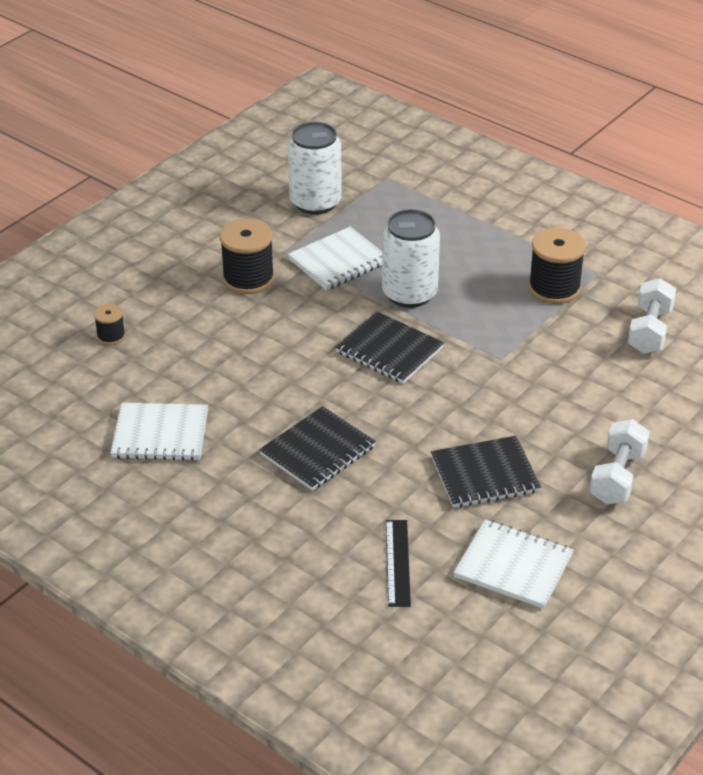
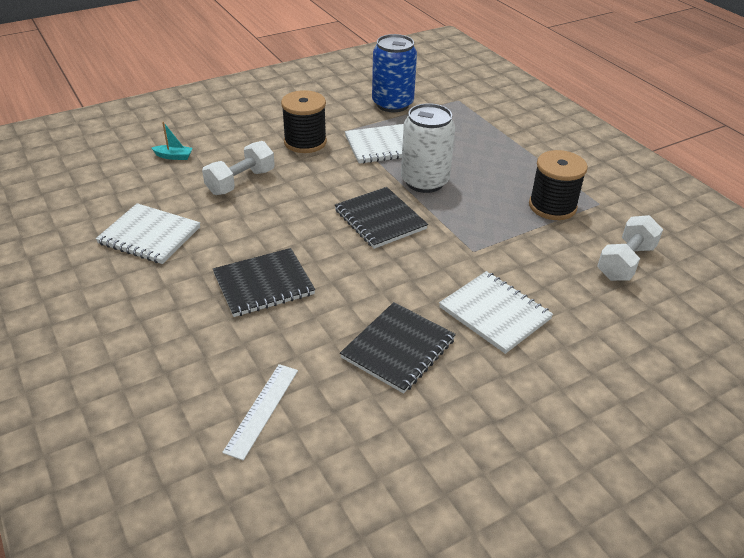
camera: 20 degrees right, 0 degrees up
(111, 336) = (174, 156): black spool -> turquoise boat
(315, 202) = (392, 104): white can -> blue can
(397, 562) = (262, 410): black ruler -> white ruler
(485, 474) = (398, 348): black notebook -> black notebook turned 60 degrees counterclockwise
(513, 566) = (371, 451): white notebook -> white notebook (494, 313)
(617, 477) = (528, 390): white dumbbell -> white dumbbell (241, 182)

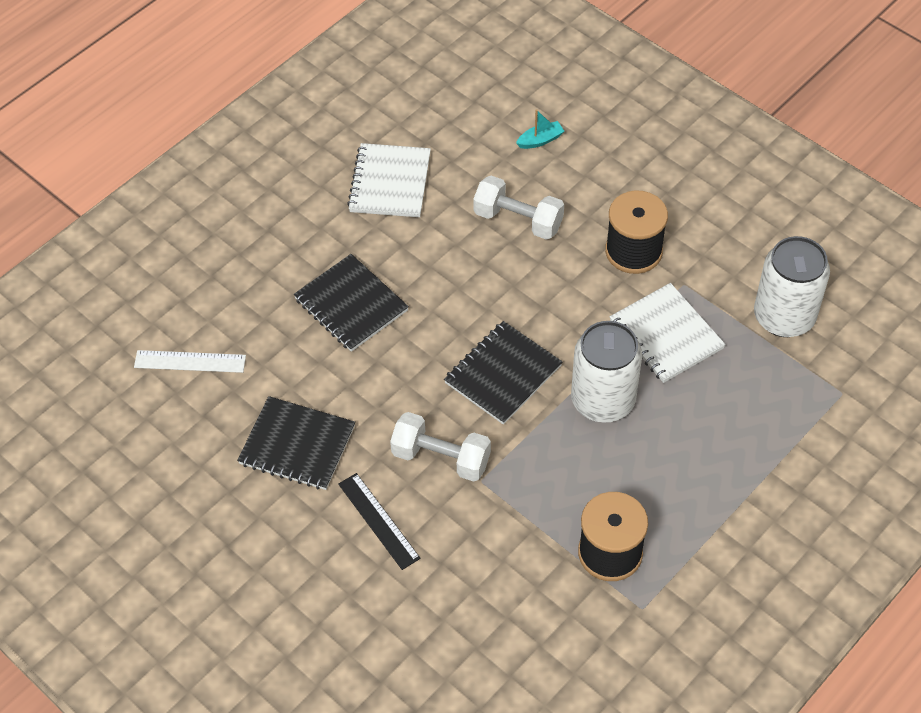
camera: 75 degrees right, 15 degrees up
(174, 156) = (540, 140): turquoise boat -> turquoise boat turned 105 degrees counterclockwise
(392, 104) = (784, 317): blue can -> white can
(494, 313) = (378, 521): white notebook -> black ruler
(625, 262) = (522, 647): white dumbbell -> white dumbbell (441, 458)

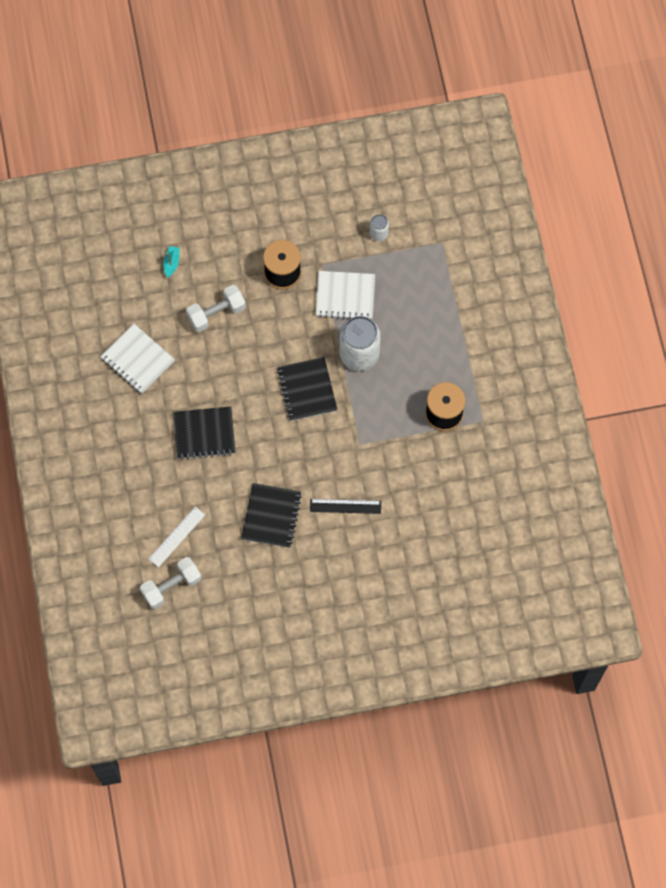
camera: 55 degrees left, 15 degrees up
(297, 445) = (271, 516): black notebook -> black notebook turned 45 degrees counterclockwise
(441, 458) = (332, 453): white dumbbell -> white dumbbell (171, 586)
(784, 317) = (379, 234): white can -> white can, size x0.49

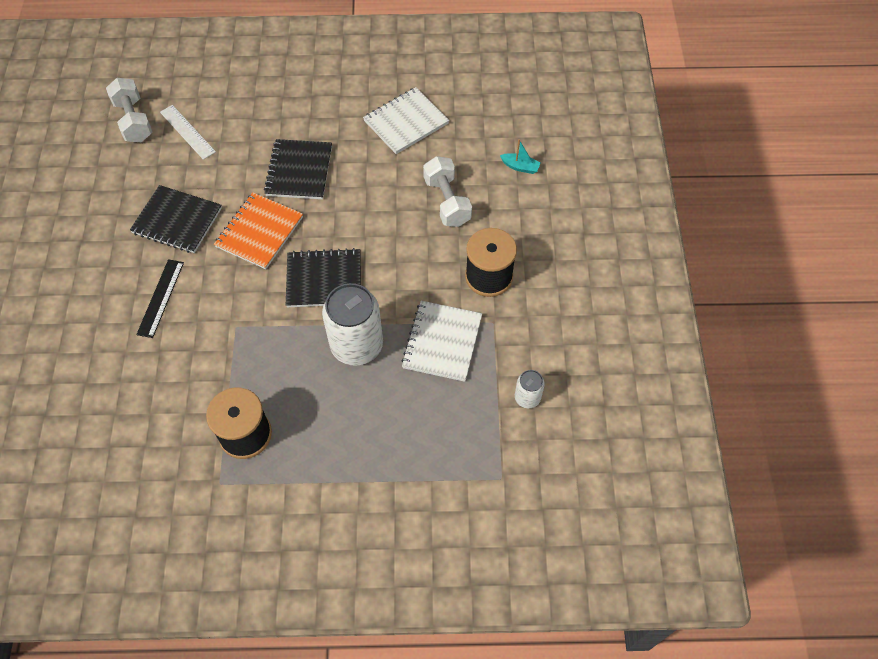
camera: 100 degrees right, 10 degrees down
(271, 449) = (259, 232): none -> orange notebook

